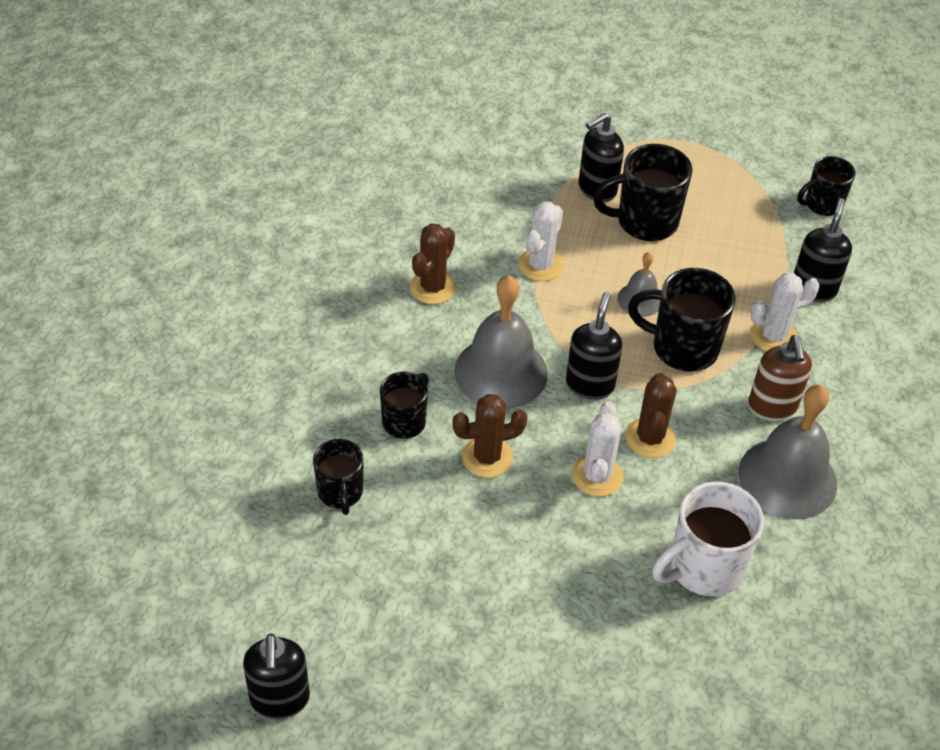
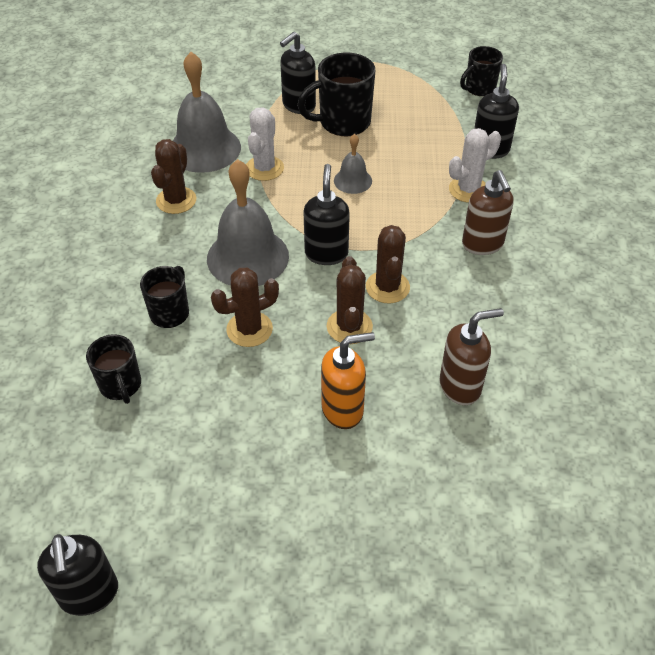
camera: 10 degrees left, 0 degrees up
(570, 567) = (343, 409): none -> orange soap dispenser
(597, 476) = (349, 327): white cactus -> brown cactus
(682, 348) = (397, 211): black mug -> none
(703, 568) = (460, 386): white mug -> brown soap dispenser
(787, 478) = (511, 298): grey bell -> grey bell (204, 148)

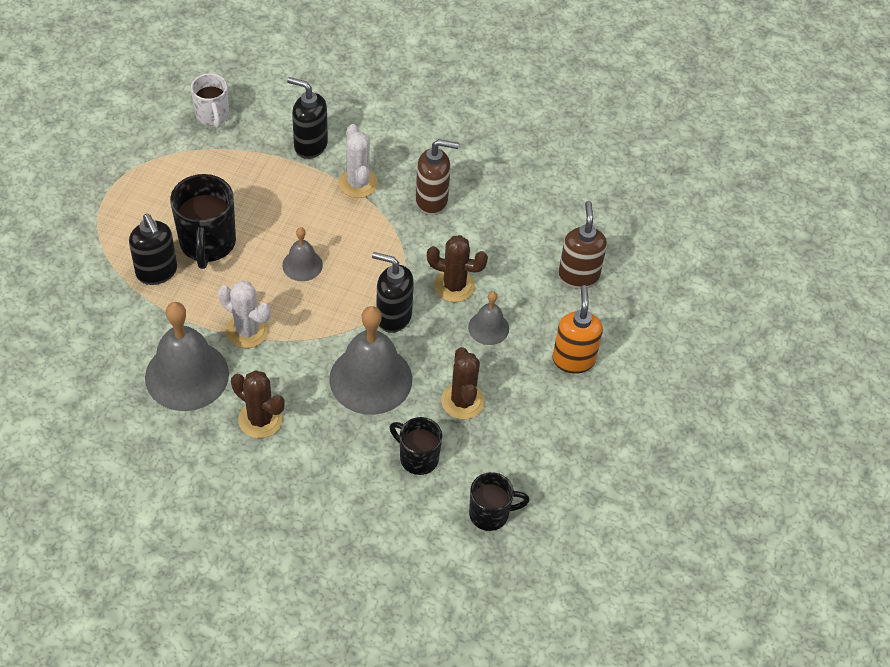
camera: 75 degrees left, 5 degrees up
(89, 594) = (685, 570): black soap dispenser -> none
(349, 327) = (488, 328): brown cactus -> grey bell
(479, 88) = (212, 116): black mug -> white mug

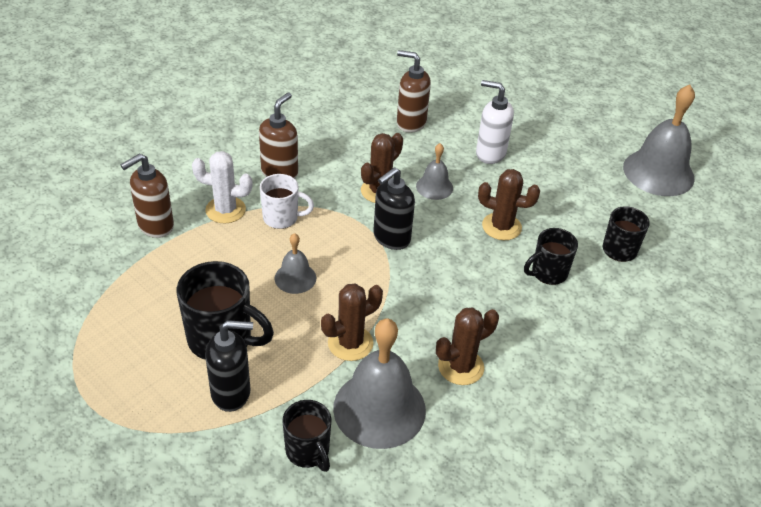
camera: 65 degrees left, 10 degrees down
(123, 343) = (308, 451): none -> black mug
(212, 116) = (56, 283): white mug -> white mug (282, 218)
(247, 331) = (350, 343): white cactus -> brown cactus
(310, 145) = (155, 226): black soap dispenser -> brown soap dispenser
(370, 379) = (451, 275): grey bell -> grey bell (658, 172)
(573, 360) = (490, 153): orange soap dispenser -> white soap dispenser

